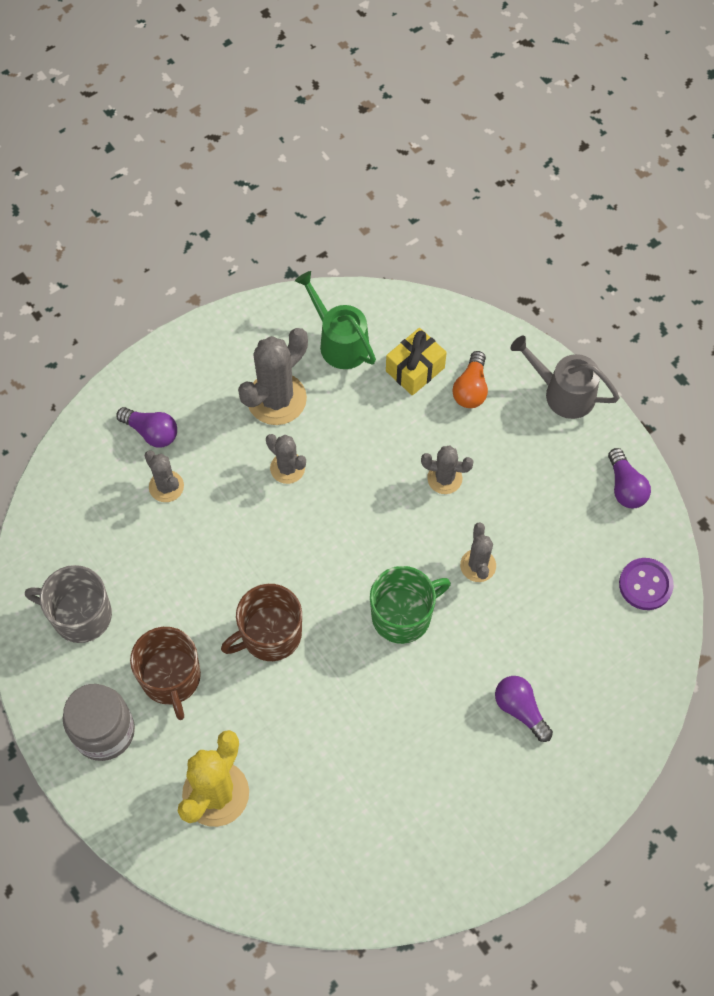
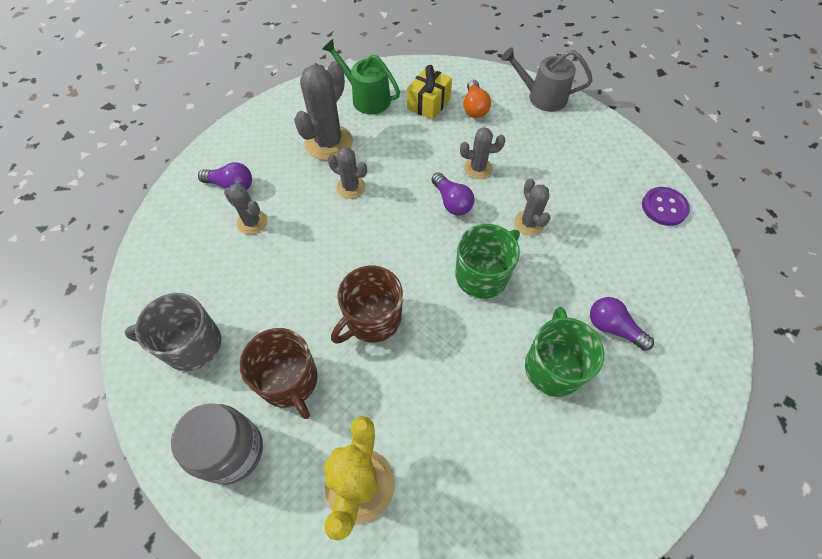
camera: 15 degrees left, 5 degrees down
(440, 733) = (553, 366): none -> green mug
(625, 487) = (615, 145): purple light bulb -> purple light bulb (452, 202)

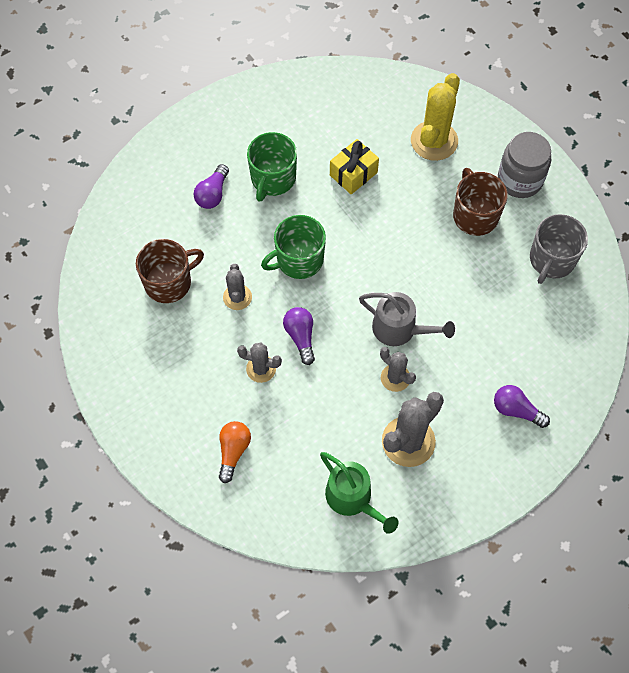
camera: 165 degrees left, 5 degrees up
(191, 344) = (551, 260): grey mug -> grey mug turned 105 degrees clockwise
(252, 222) = (497, 362): grey cactus -> none
(372, 319) = (402, 245): brown mug -> brown mug (169, 282)
(428, 104) = (283, 470): yellow gift -> yellow gift (353, 174)
(542, 97) = (150, 447): grey watering can -> grey watering can (399, 329)
(613, 328) = (212, 194): purple light bulb -> purple light bulb turned 60 degrees clockwise
(664, 207) = (104, 282): purple button -> none

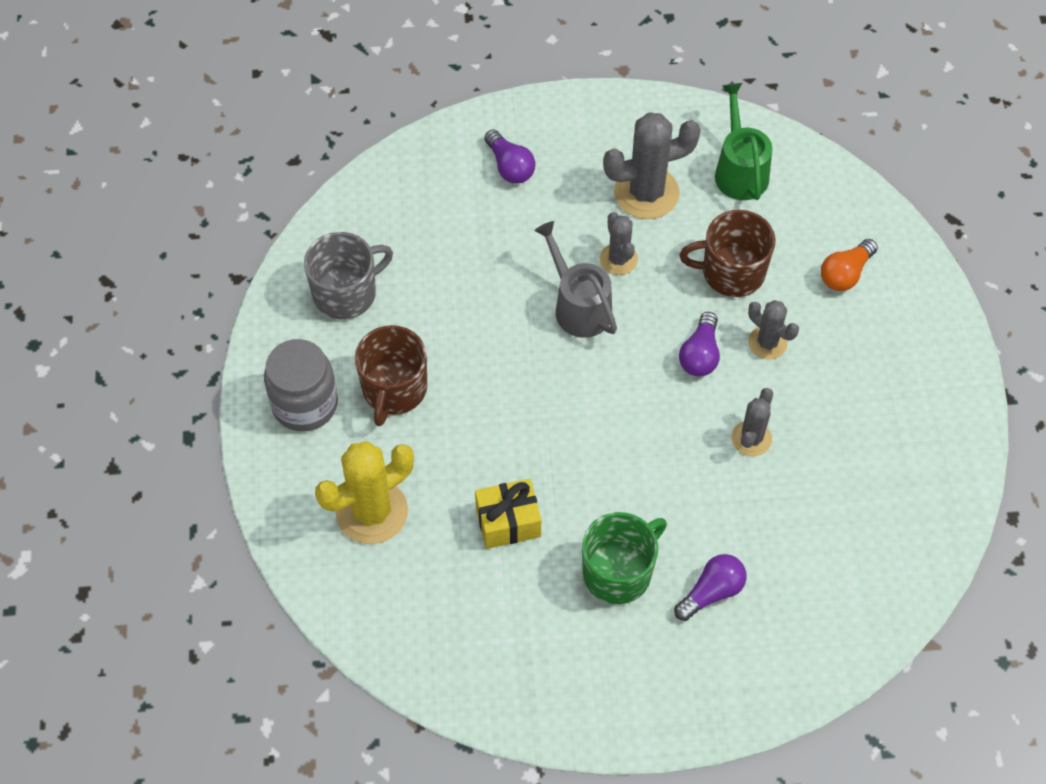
camera: 150 degrees left, 5 degrees down
(169, 282) = (829, 501): brown mug -> brown mug (731, 272)
(298, 260) = (648, 446): green mug -> none

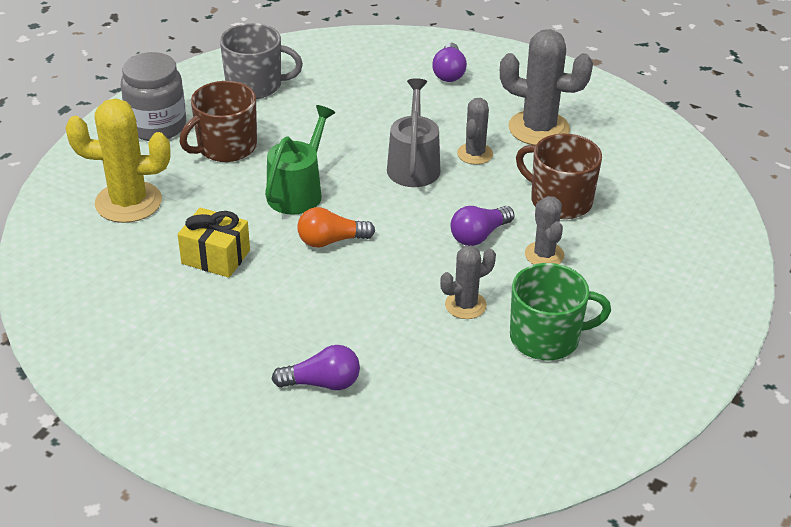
camera: 35 degrees right, 20 degrees down
(618, 571) = (263, 330): green mug -> green mug (546, 338)
(740, 170) = (630, 148): green watering can -> green watering can (298, 192)
(845, 273) = (659, 245): orange light bulb -> orange light bulb (331, 241)

